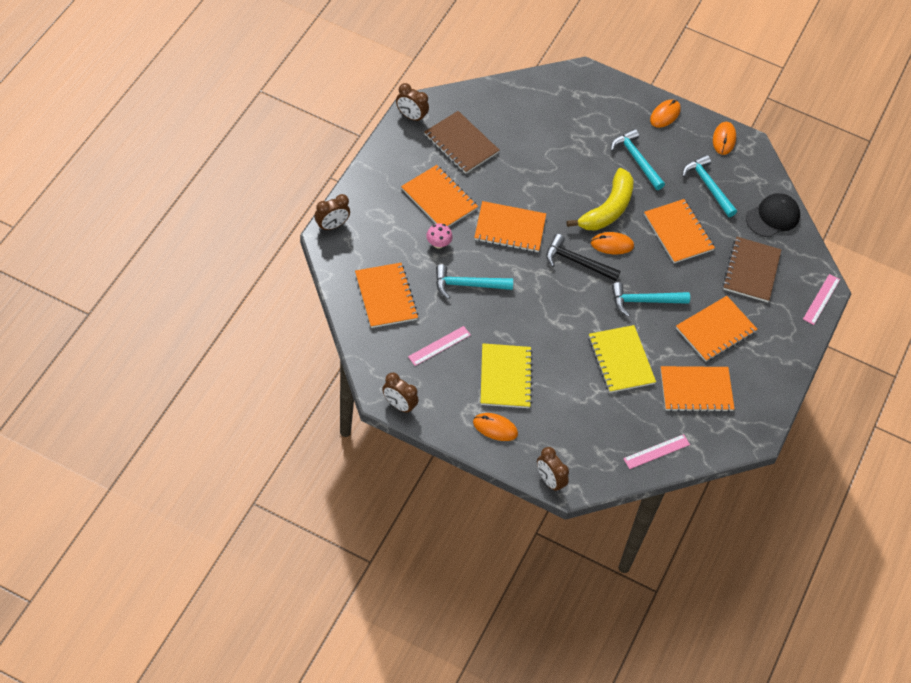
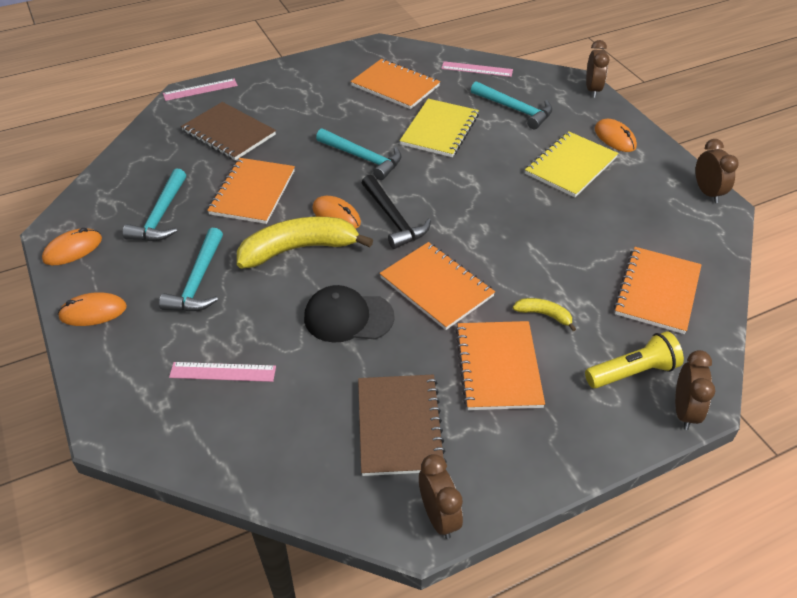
camera: 135 degrees left, 10 degrees down
(332, 226) = (684, 411): brown clock -> brown clock turned 90 degrees clockwise
(369, 234) = (633, 372): none -> yellow flashlight
(438, 243) = (544, 315): pink mushroom -> yellow banana
(439, 346) = (624, 219): pink ruler -> pink ruler (223, 372)
(467, 285) = (543, 256): turquoise hammer -> turquoise hammer (515, 109)
(715, 330) = (324, 111): orange notebook -> none
(751, 271) = (229, 133): brown notebook -> brown notebook turned 75 degrees clockwise
(773, 217) = (142, 160): black cap -> black cap (348, 317)

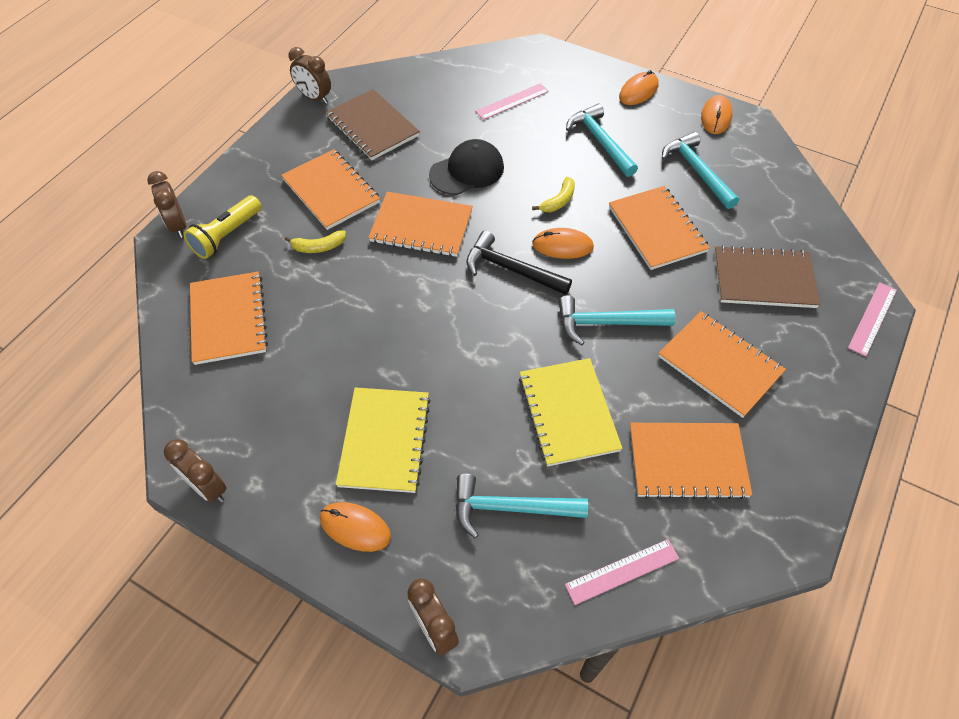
camera: 145 degrees right, 10 degrees up
(299, 249) = (558, 201): yellow banana -> yellow banana, size x0.45
(321, 110) = (719, 365): none -> orange notebook

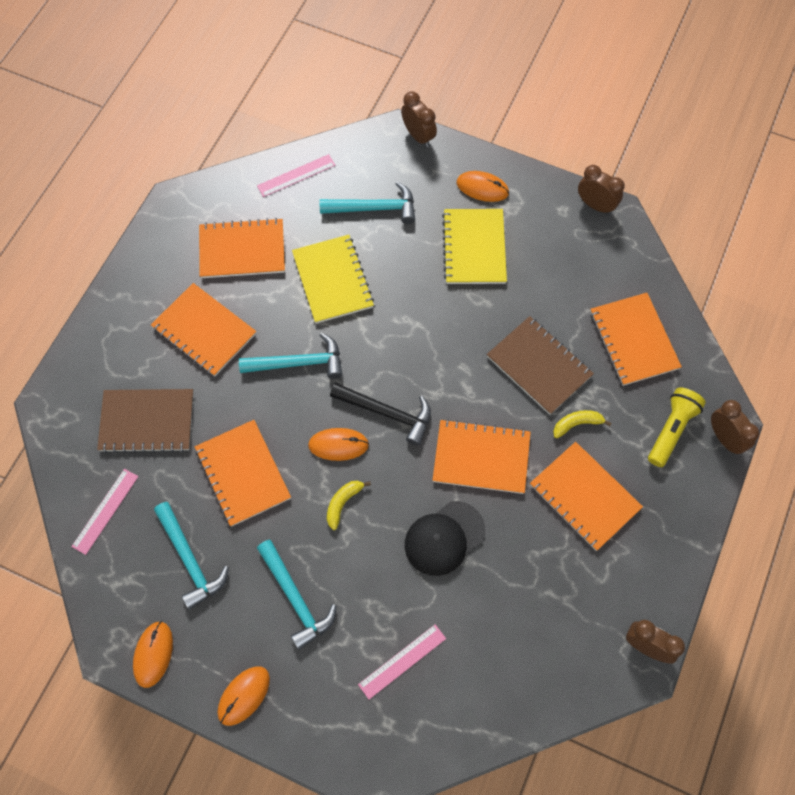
camera: 175 degrees right, 10 degrees up
(372, 126) = (563, 600): brown notebook -> brown notebook (539, 366)
(872, 318) = (58, 387): pink ruler -> pink ruler (105, 511)

